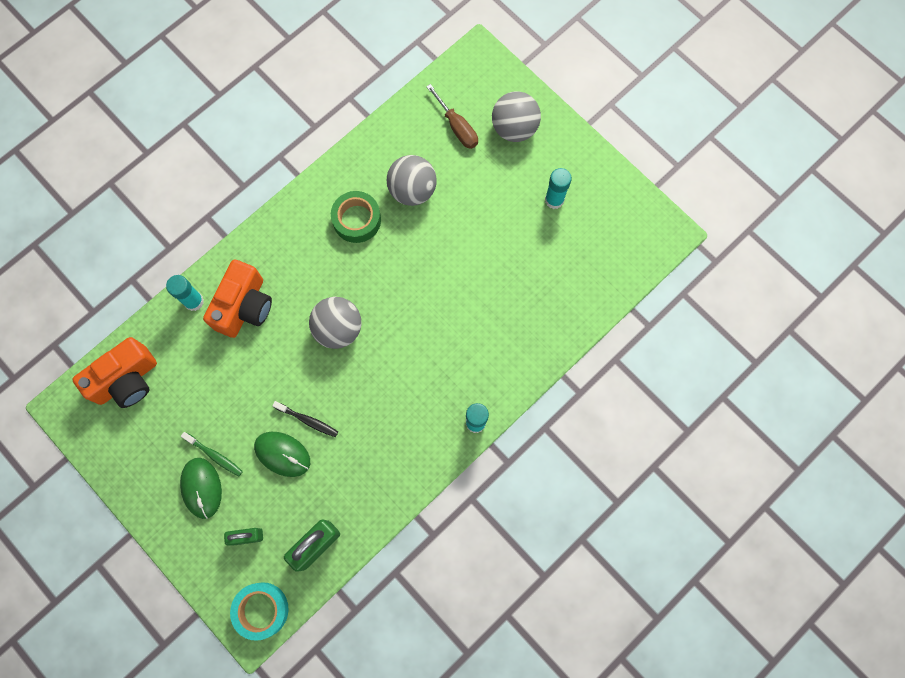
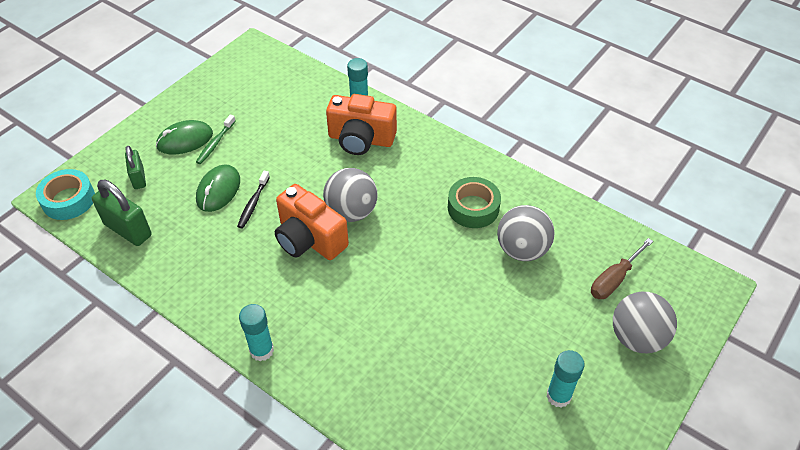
camera: 80 degrees right, 25 degrees down
(127, 380) = (280, 78): orange camera -> orange camera (309, 239)

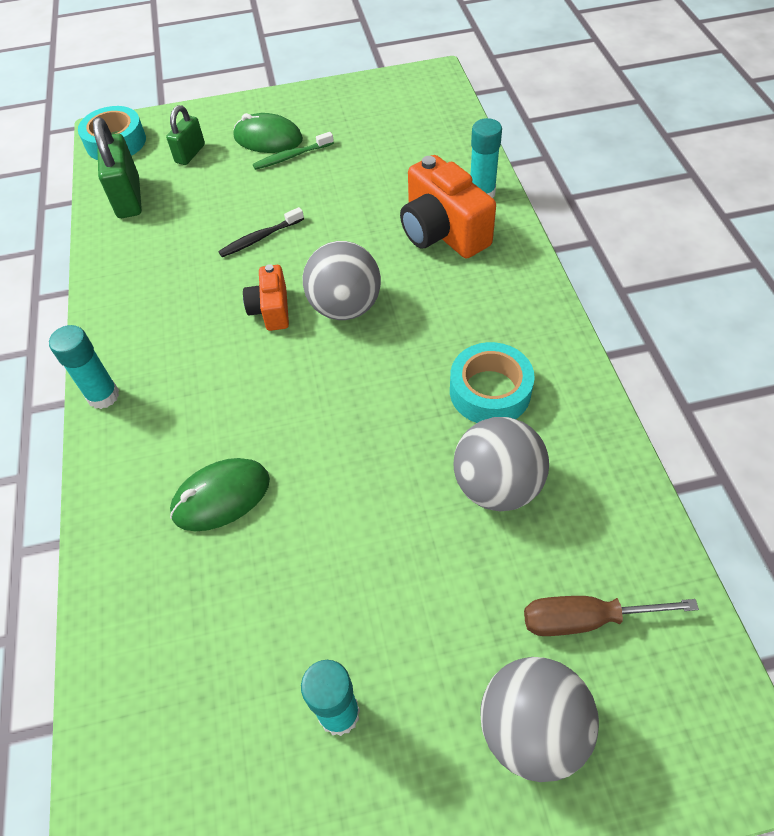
camera: 45 degrees right, 5 degrees up
(218, 190) = (243, 205): green mouse -> green mouse (221, 496)
(309, 239) = (271, 310): orange camera -> orange camera, size x0.57
(473, 208) = (490, 391): green tape -> turquoise tape

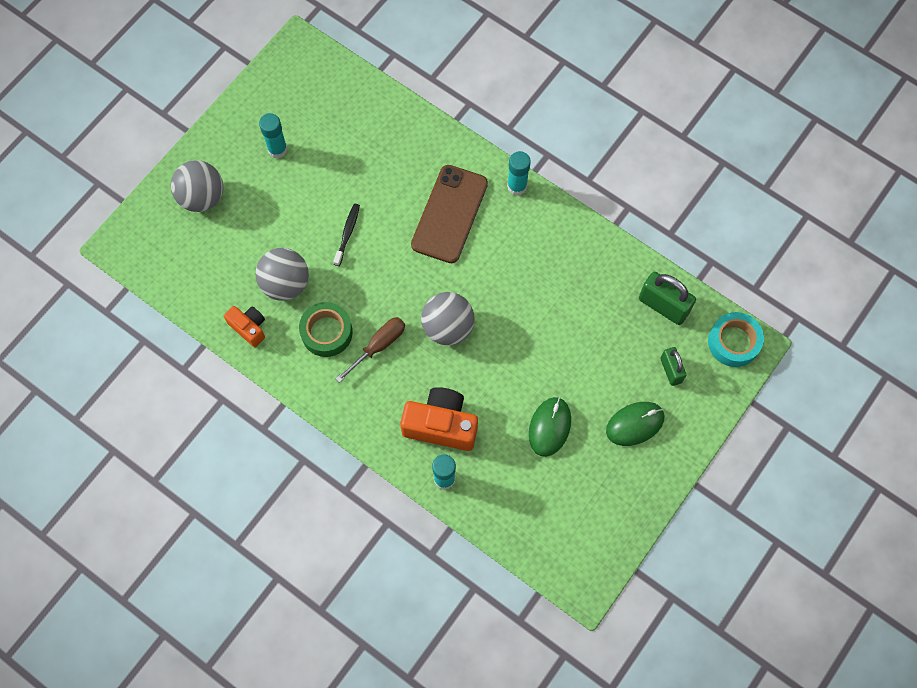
camera: 135 degrees right, 15 degrees up
(210, 421) = (449, 214): none -> brown phone
(221, 496) = (406, 186): green mouse -> green mouse (549, 427)
(259, 238) = (546, 337): black toothbrush -> black toothbrush (347, 233)
(271, 310) = (486, 295): orange camera -> orange camera (249, 328)
(291, 156) = (600, 419): green toothbrush -> none
(490, 391) = (326, 332): turquoise tape -> green tape
(586, 619) = (206, 252): brown screwdriver -> brown screwdriver (378, 346)

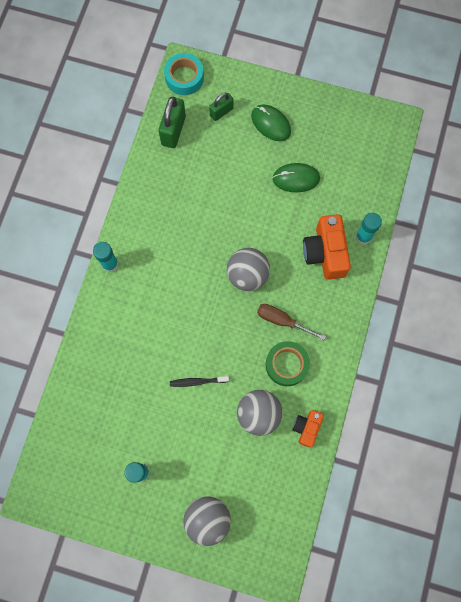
camera: 110 degrees left, 5 degrees up
(449, 214) = (152, 307): brown phone -> none

